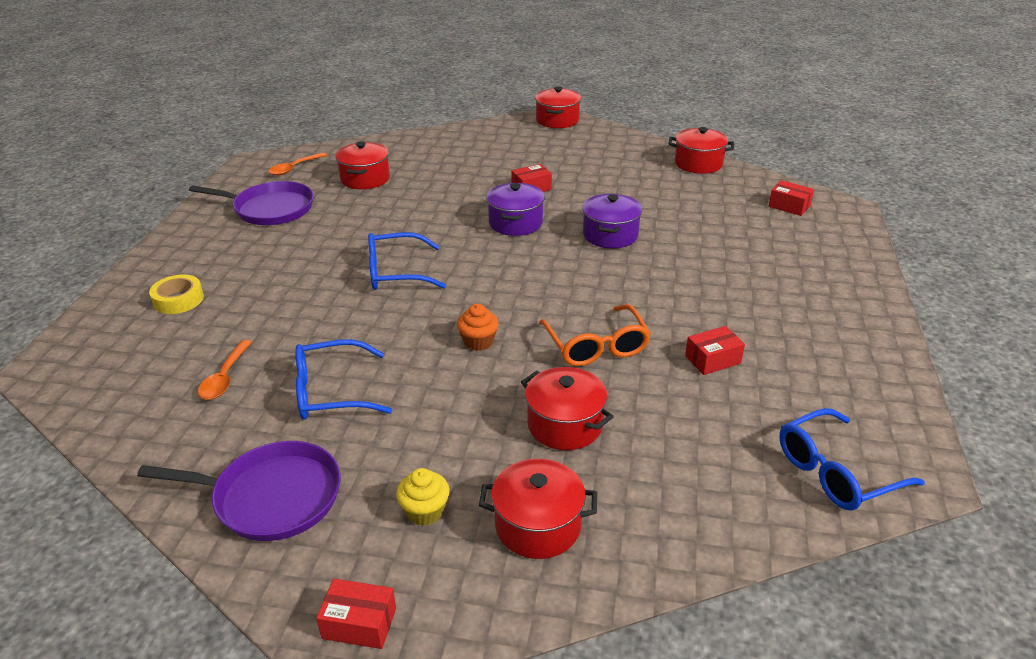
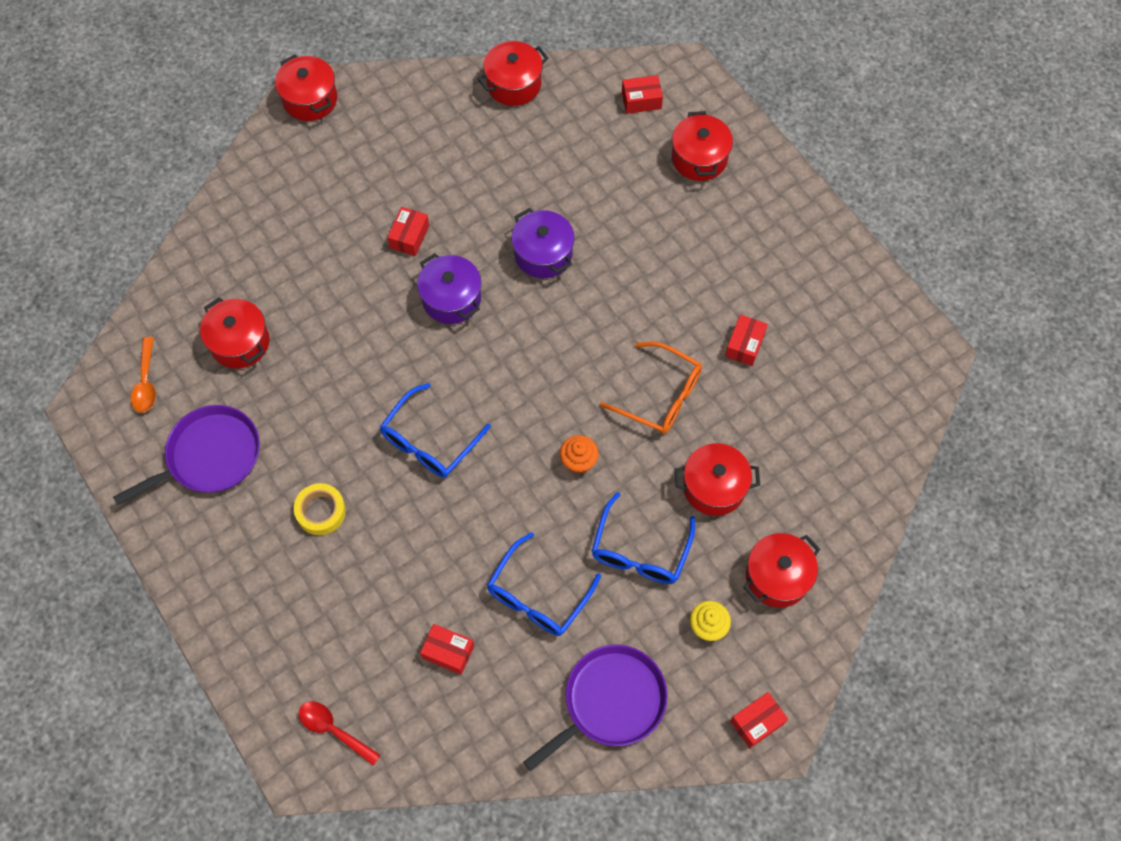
camera: 45 degrees left, 30 degrees up
(95, 364) = (333, 730): none -> red spoon
(178, 300) = (296, 621): yellow tape -> yellow tape (321, 511)
(225, 378) = (448, 652): orange spoon -> red box
(803, 249) = (699, 158): none -> red pot
(836, 472) = (891, 389): blue glasses -> blue glasses (640, 550)

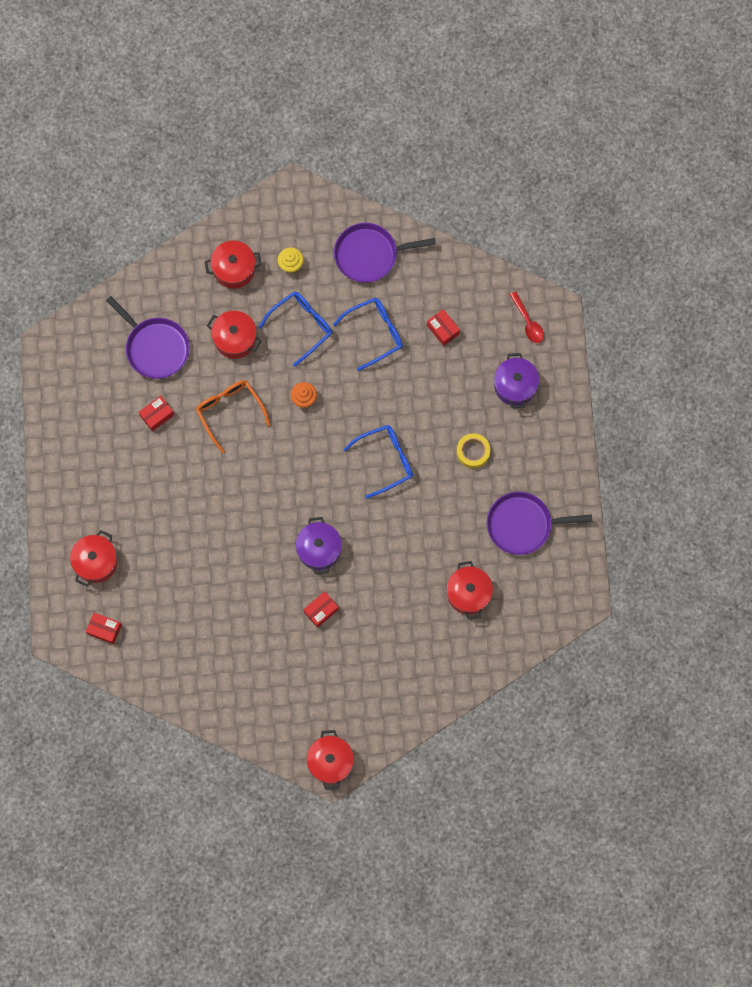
camera: 150 degrees left, 10 degrees up
(146, 382) = (540, 598): orange spoon -> none
(514, 84) = (183, 693): red pot -> none
(543, 254) = (242, 548): purple pot -> purple pot (515, 386)
(757, 722) = (297, 201): red box -> none
(805, 422) = (155, 347): none -> purple pan

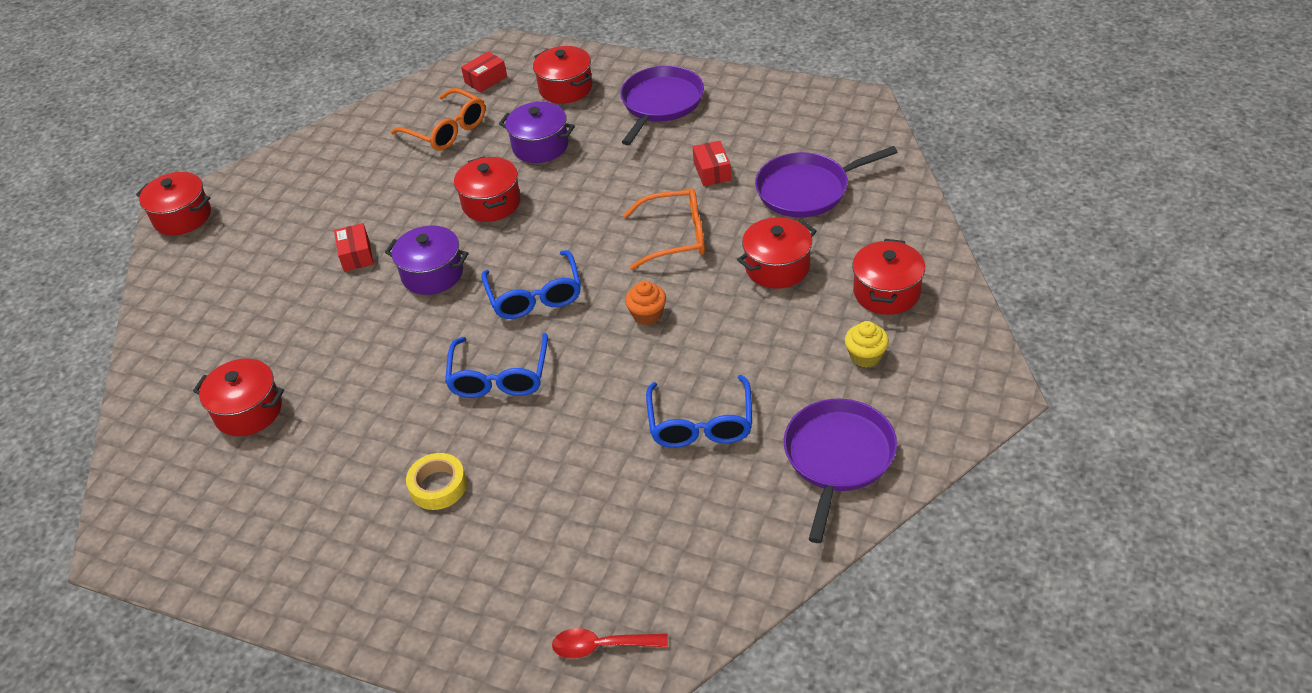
camera: 120 degrees right, 30 degrees down
(173, 625) = (447, 130): none -> orange glasses
(239, 548) = (491, 203): none -> red pot
(301, 326) = (758, 341): blue glasses -> blue glasses (535, 295)
(443, 329) = (657, 514): red box -> none
(515, 386) = (503, 583): purple pot -> purple pot (540, 146)
(523, 524) = (285, 511): purple pan -> purple pan (660, 103)

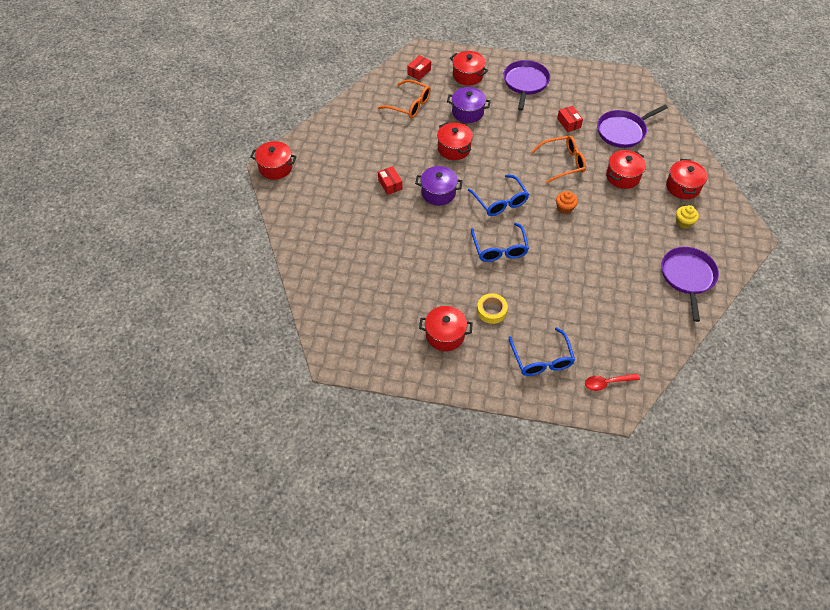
camera: 15 degrees left, 10 degrees up
(248, 411) = (369, 279): red pot -> red pot (445, 335)
(700, 423) = (614, 265): blue glasses -> blue glasses (541, 359)

